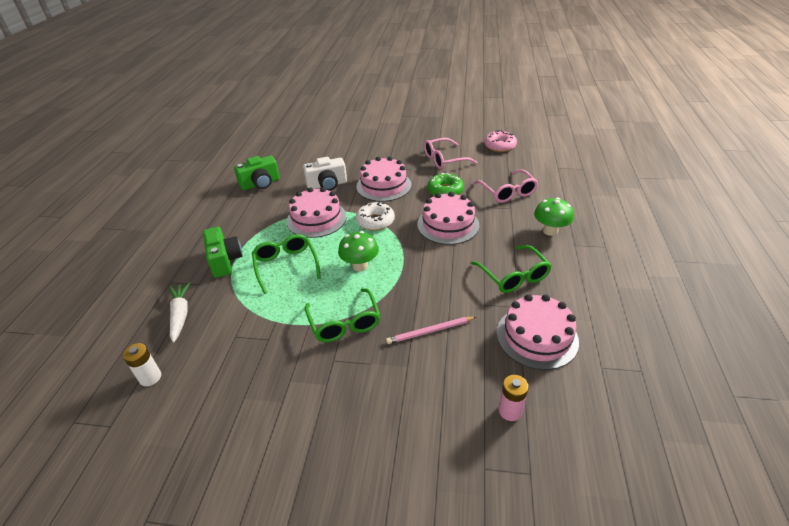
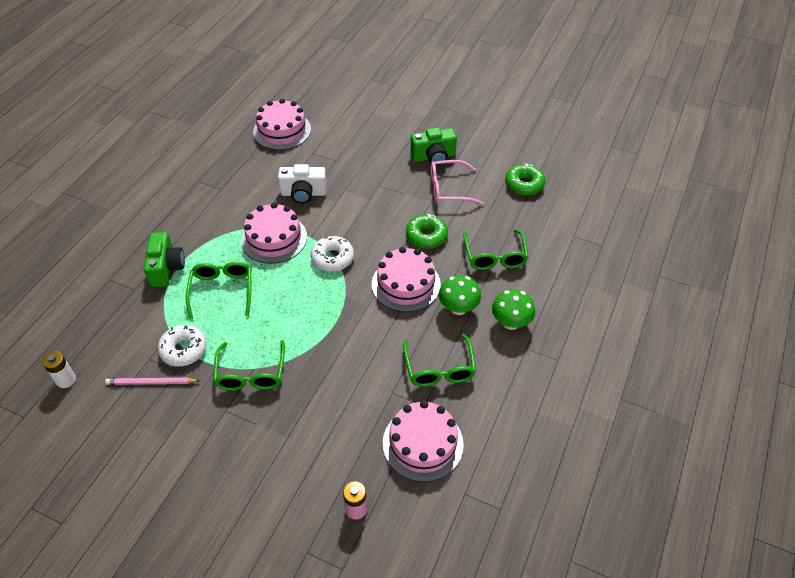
camera: 15 degrees right, 10 degrees up
(180, 315) = (108, 321): white carrot -> none
(260, 184) = (235, 173): green camera -> green camera (433, 157)
(268, 320) = (183, 349): none -> white donut
(360, 266) = (293, 311): green mushroom -> green mushroom (458, 308)
(383, 185) = (363, 210): pink cake -> pink cake (282, 130)
(430, 331) = (325, 407): pink pencil -> pink pencil (151, 382)
(499, 146) = (524, 184): pink donut -> green donut
(508, 192) = (495, 256): pink glasses -> green glasses

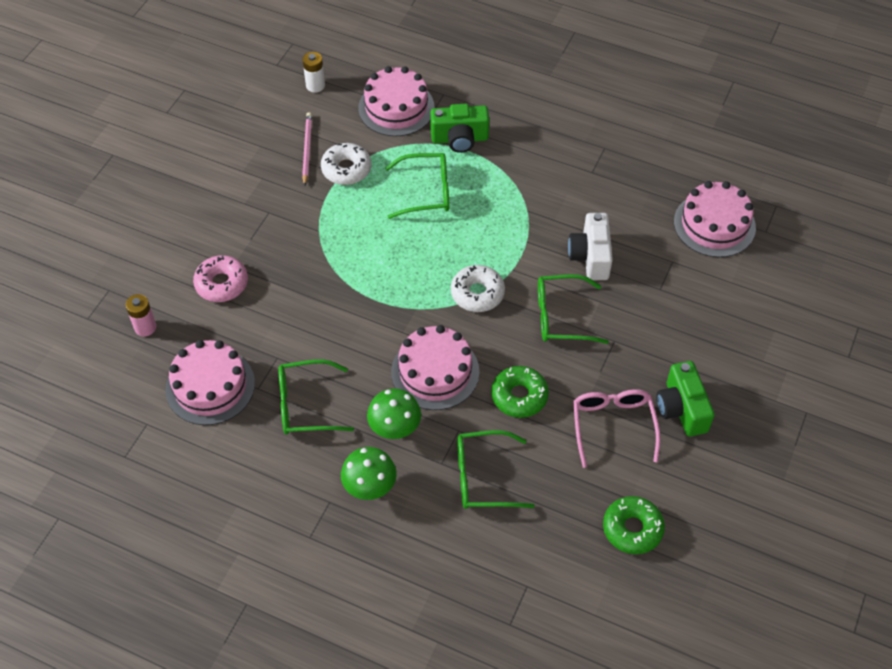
camera: 90 degrees right, 5 degrees up
(251, 374) = (312, 229): green glasses -> green glasses (561, 316)
(274, 238) = (509, 232): pink cake -> pink cake (396, 108)
(308, 444) = (221, 284): none -> pink donut

